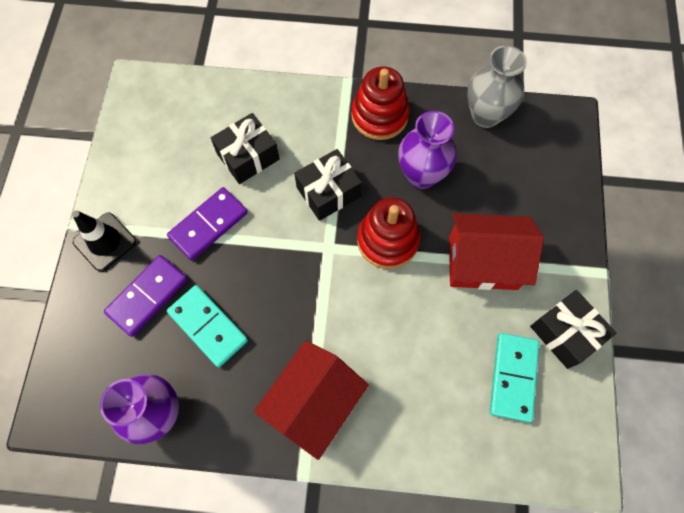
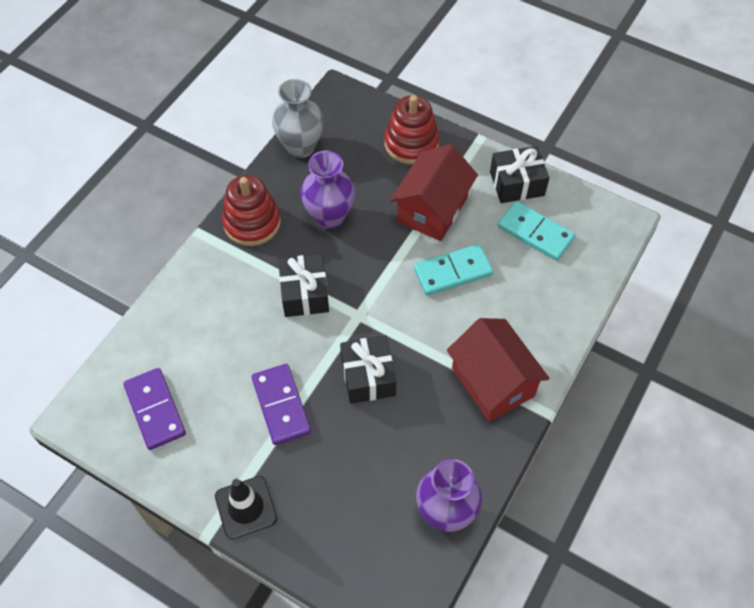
camera: 65 degrees left, 10 degrees down
(147, 296) = (326, 485): purple domino -> purple domino (155, 410)
(208, 326) = (383, 441): turquoise domino -> turquoise domino (452, 271)
(248, 156) = (228, 345): black gift -> black gift (368, 376)
(387, 240) = (376, 267): red stacking toy -> red stacking toy (411, 143)

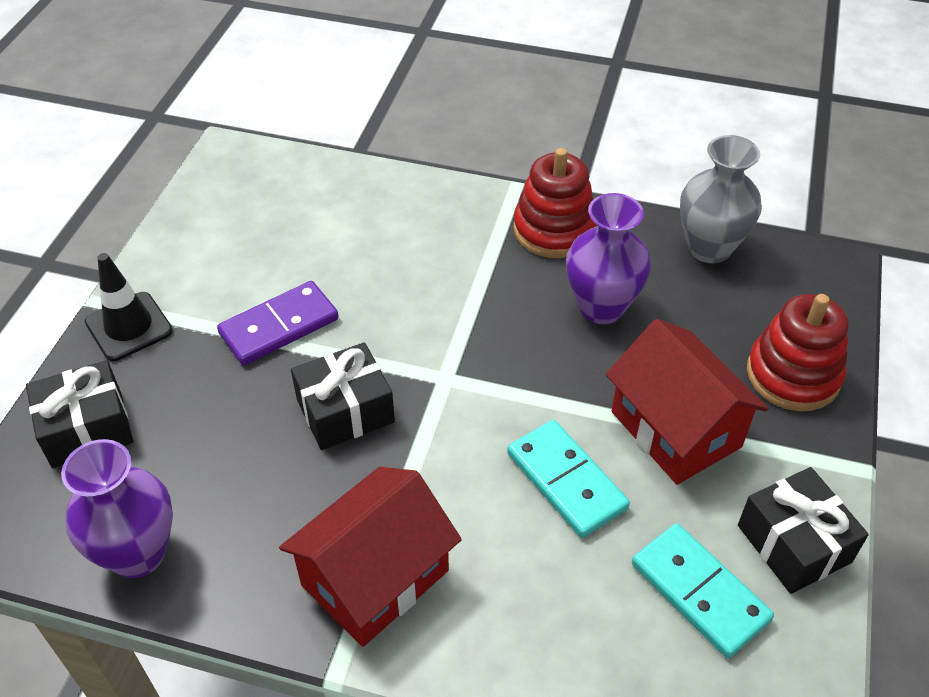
camera: 75 degrees right, 10 degrees down
(155, 410) = (249, 213): purple domino -> none
(304, 293) = (460, 310): black gift -> black gift (87, 428)
(432, 209) = (676, 429): red house -> red house turned 45 degrees clockwise
(535, 233) = (699, 592): turquoise domino -> turquoise domino turned 60 degrees counterclockwise

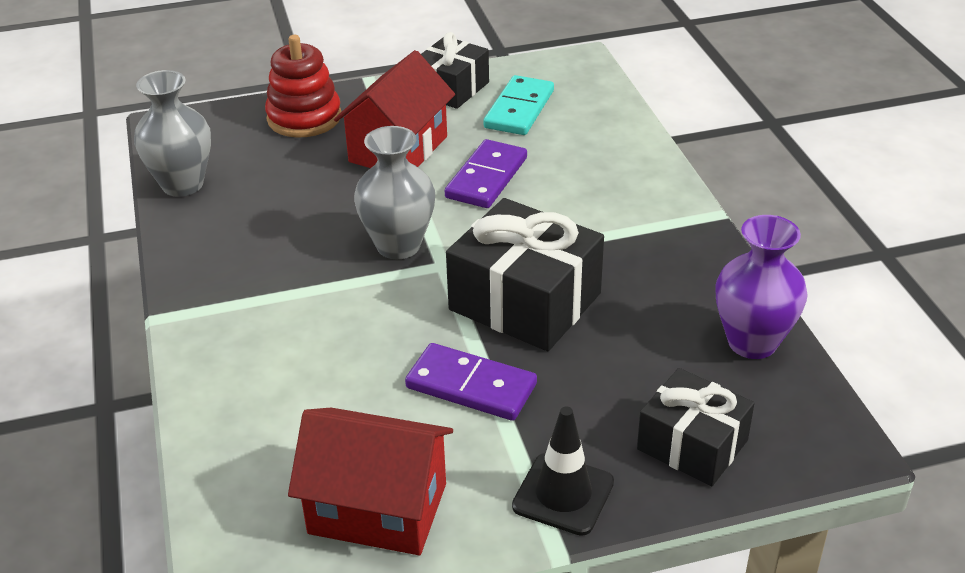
camera: 120 degrees left, 10 degrees down
(345, 411) = (525, 301): black gift -> black gift, size x1.56
(375, 577) = (643, 226): red house -> red house (377, 508)
(499, 358) = (398, 245): none -> grey vase
(554, 230) = (213, 271): red stacking toy -> none
(566, 481) = (486, 178): turquoise domino -> purple domino
(601, 307) = (298, 215): purple vase -> none

